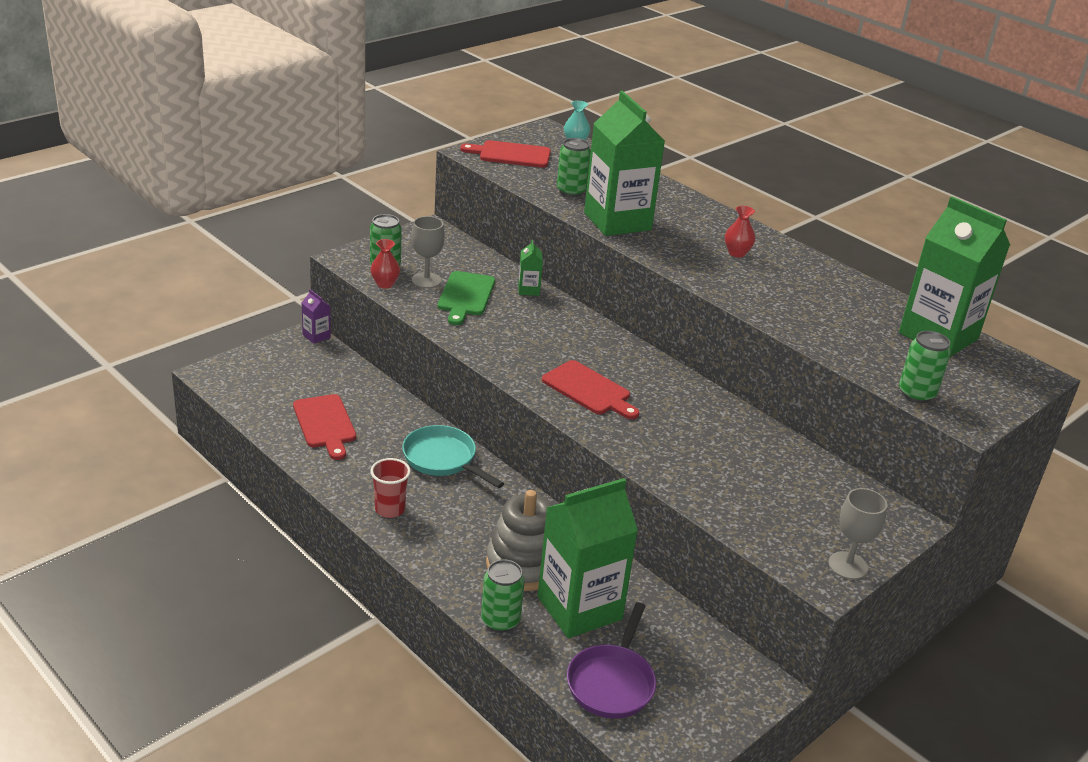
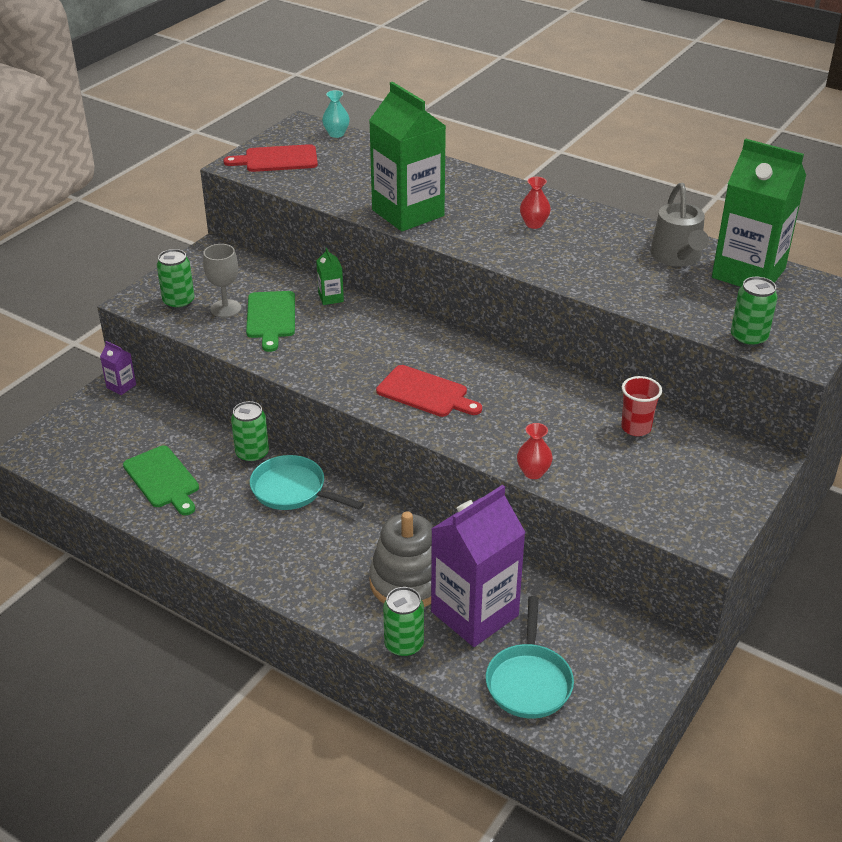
camera: 10 degrees left, 5 degrees up
(325, 424) = (163, 479): red cutting board -> green cutting board
(385, 284) = (185, 321): red vase -> red vase (533, 472)
(390, 509) = (258, 555): red cup -> red cup (636, 428)
(571, 191) = (351, 189): green can -> green can (252, 454)
(579, 608) = (474, 613): green carton -> purple carton
(612, 682) = (529, 681): purple pan -> turquoise pan
(847, 565) = (724, 519): grey goblet -> none
(870, 308) = (677, 257): none -> grey watering can

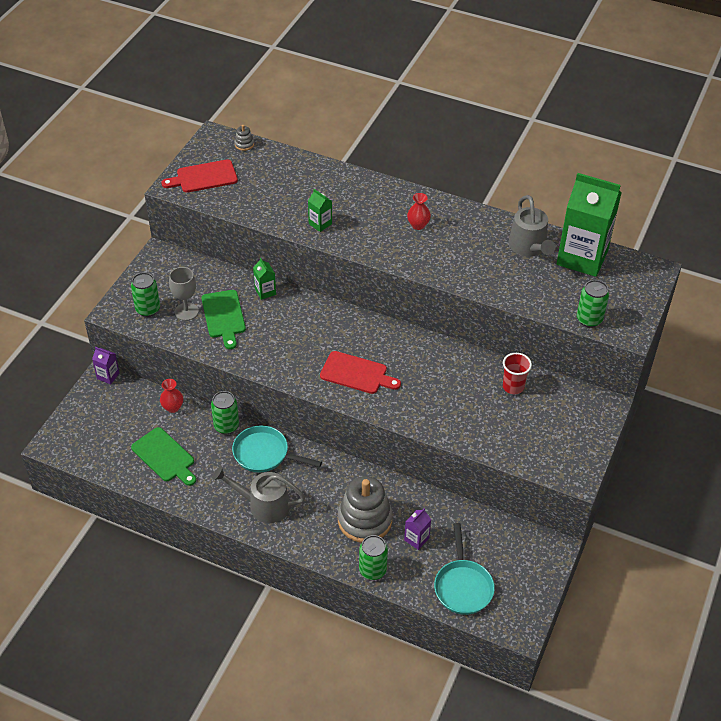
camera: 10 degrees left, 10 degrees up
(274, 548) = (263, 505): none -> grey watering can
(336, 134) = (244, 144): turquoise vase -> grey stacking toy
(408, 213) = (320, 224): green carton -> green carton, size x0.41
(474, 613) = (416, 539): purple carton -> purple carton, size x0.41
(533, 472) = (447, 434): red vase -> red vase (173, 407)

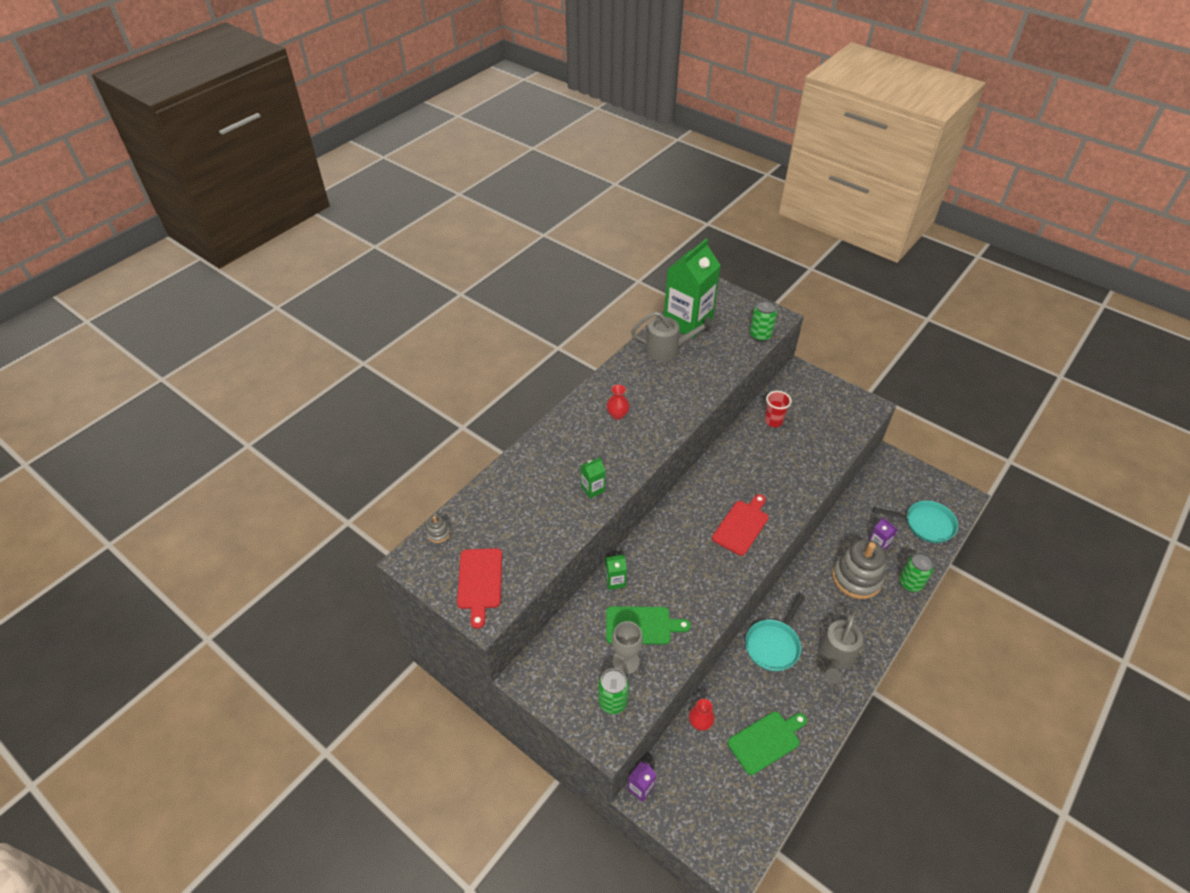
camera: 75 degrees left, 0 degrees up
(226, 426) = (733, 673): green can -> none

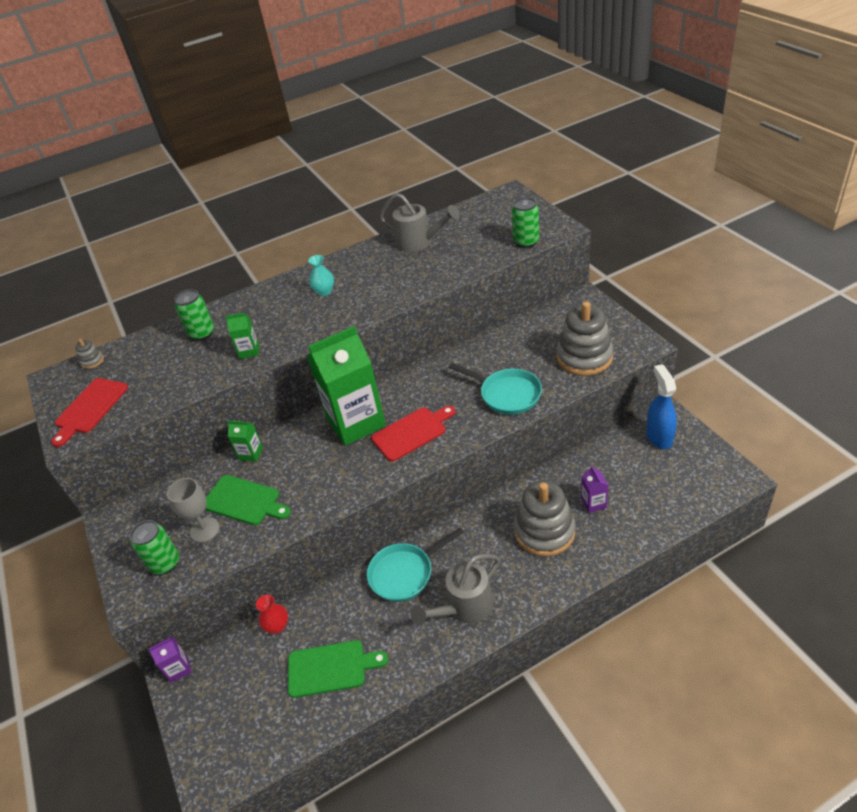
camera: 30 degrees right, 5 degrees down
(617, 415) = (324, 292): red vase -> turquoise vase
(687, 321) = (459, 220): green carton -> green carton (356, 422)
(773, 421) = (519, 340): red cup -> none
(833, 427) = (584, 357): none -> grey stacking toy
(893, 477) = (659, 437): none -> blue spray bottle
(910, 583) = (606, 554): green can -> green can (202, 333)
(925, 524) = (668, 495): turquoise pan -> turquoise pan (507, 394)

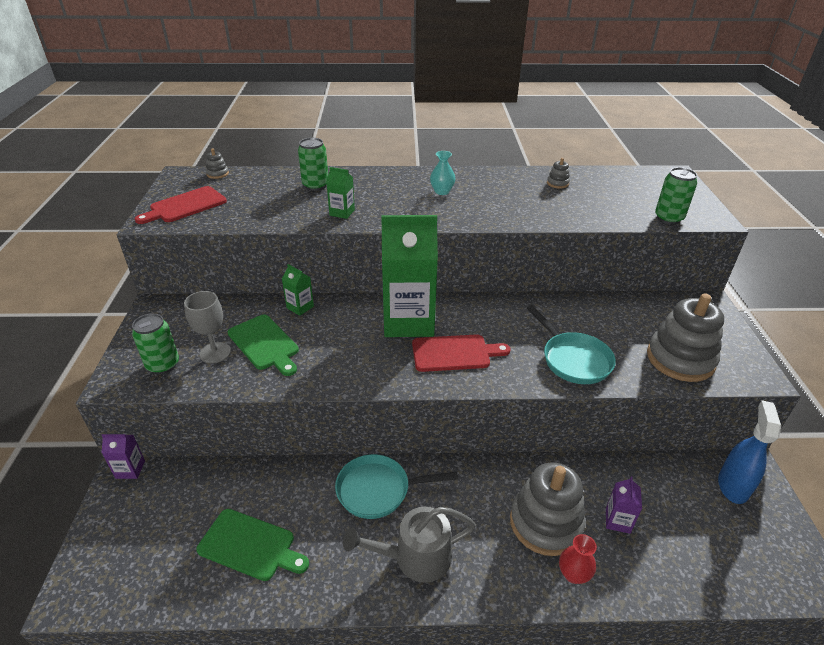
camera: 20 degrees right, 5 degrees down
(277, 626) = (233, 477): red vase -> red vase (573, 574)
(419, 242) = (557, 183): grey watering can -> grey stacking toy

